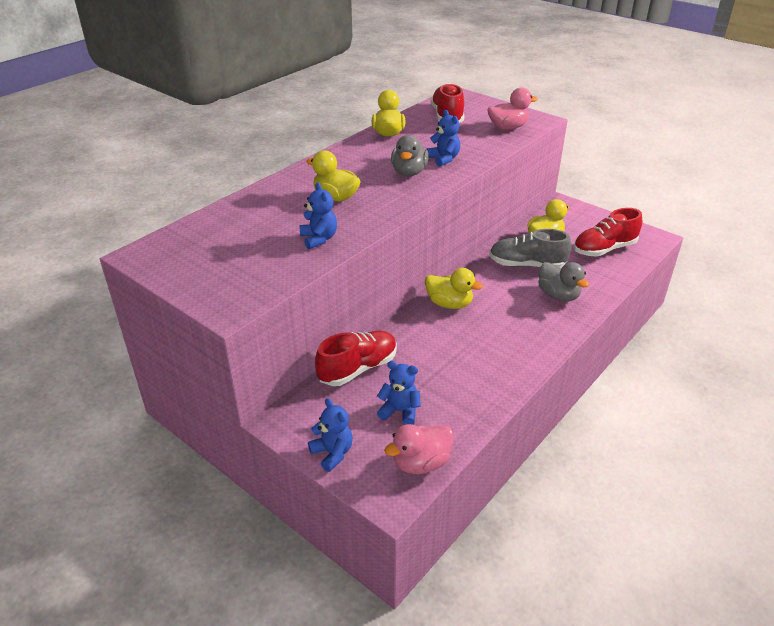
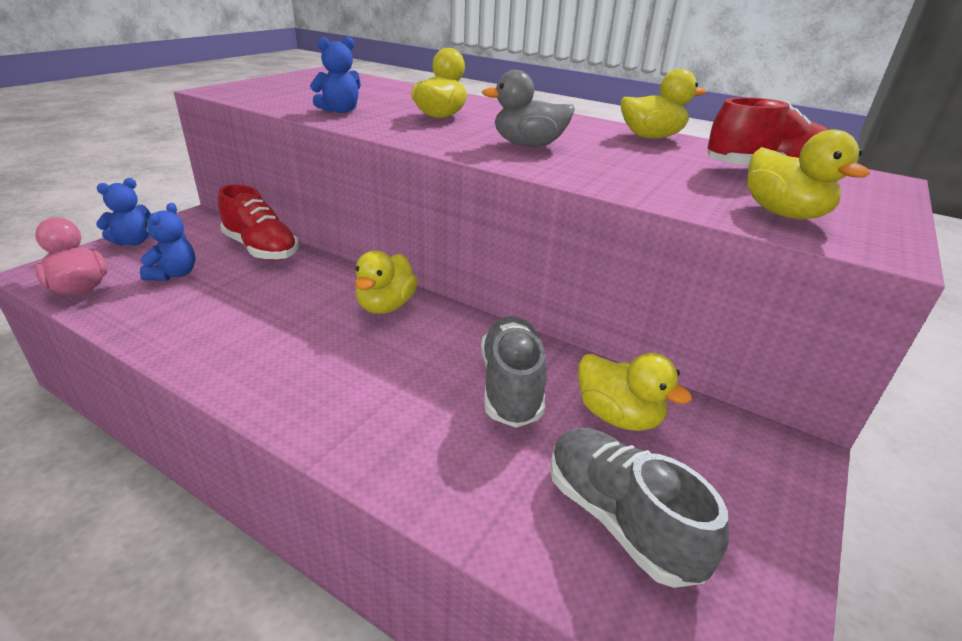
camera: 80 degrees right, 5 degrees down
(444, 159) = (589, 164): blue teddy bear -> none
(508, 127) = (783, 214): pink duck -> yellow duck
(558, 295) = (414, 422): grey duck -> none
(604, 249) = (619, 519): red shoe -> grey shoe

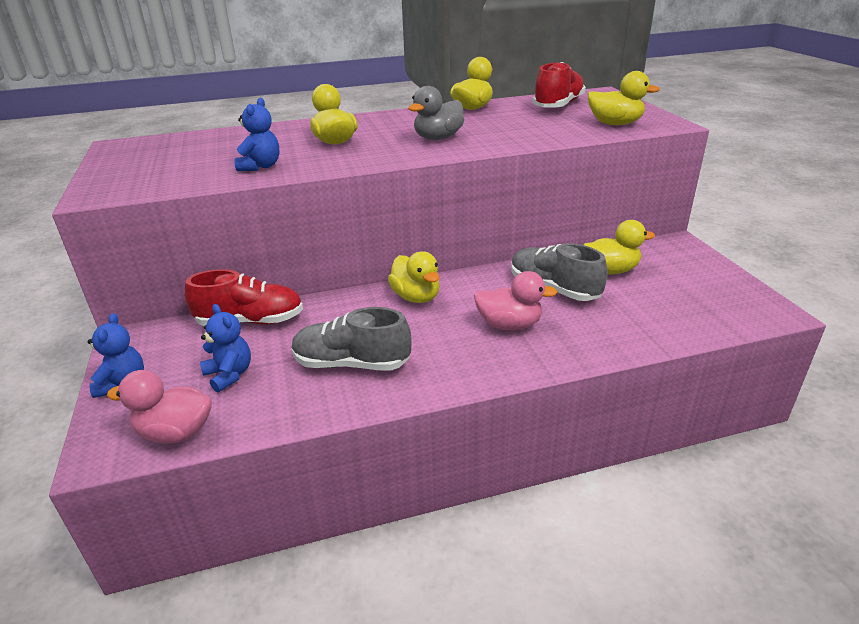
camera: 45 degrees left, 0 degrees up
(394, 385) = (509, 325): none -> pink duck
(619, 519) = (679, 303): grey shoe -> grey shoe (351, 364)

